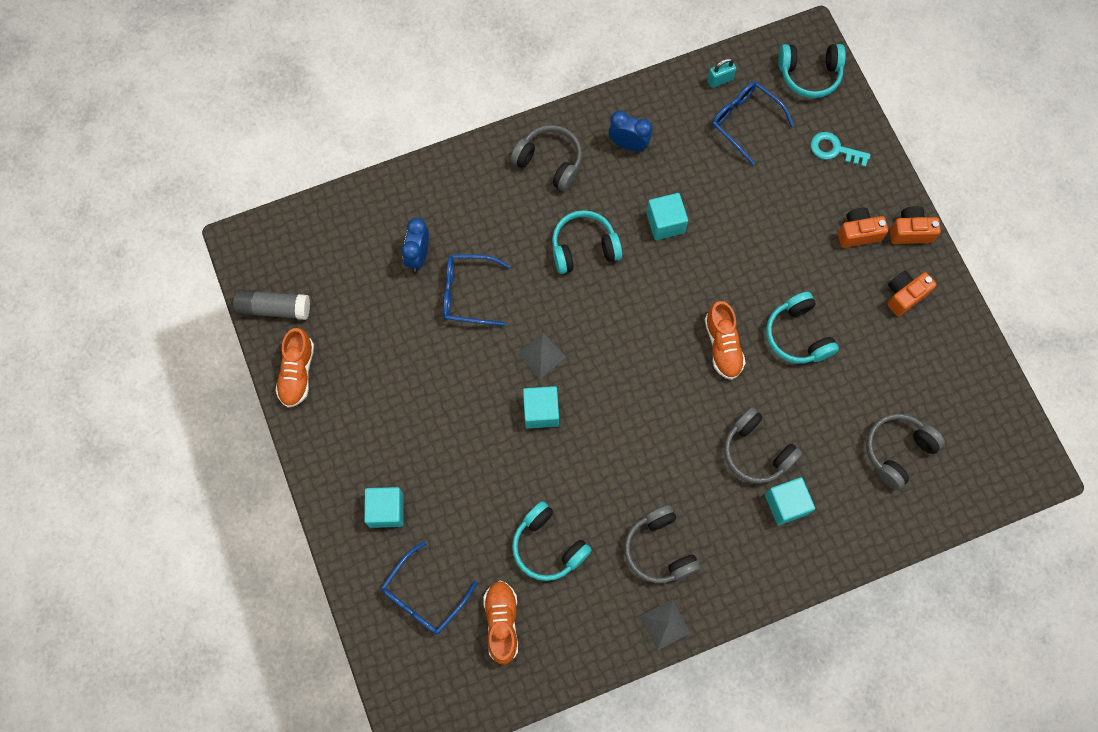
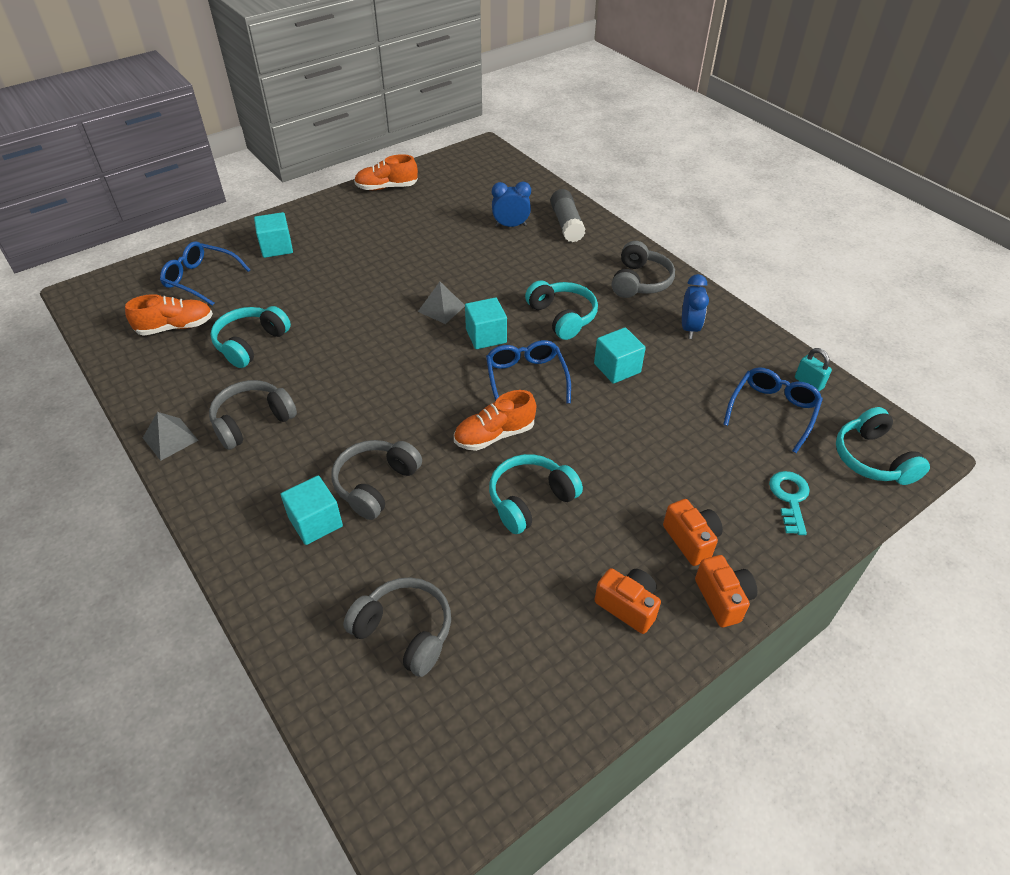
camera: 75 degrees right, 25 degrees down
(274, 308) = (437, 169): grey glue stick -> grey glue stick (566, 224)
(467, 293) = (487, 257): blue glasses -> blue glasses (526, 379)
(541, 411) = (385, 317): turquoise cube -> turquoise cube (486, 336)

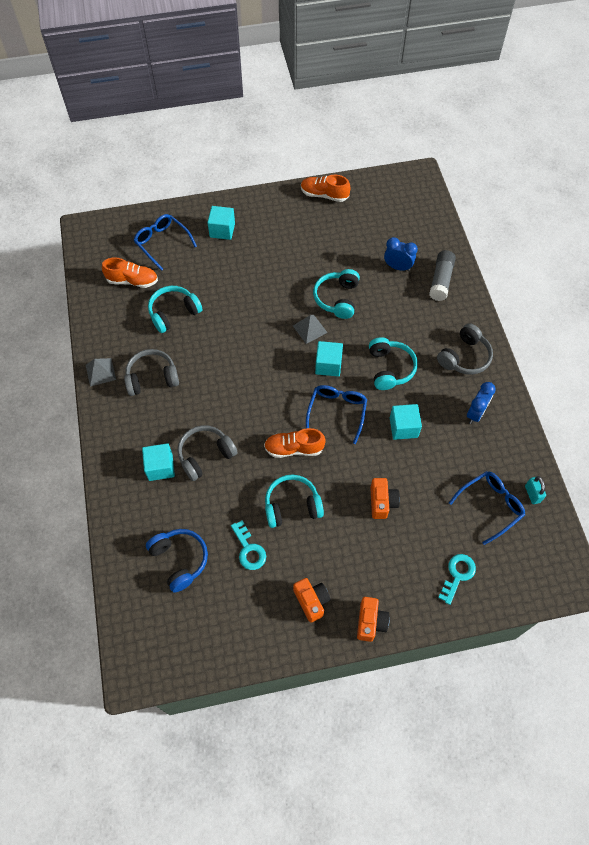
camera: 25 degrees right, 15 degrees up
(404, 631) = (179, 560): grey headphones -> blue headphones
(501, 576) = (249, 549): none -> turquoise key
(691, 540) = (375, 576): orange camera -> orange camera (382, 502)
(872, 459) = (535, 571): turquoise headphones -> turquoise headphones (337, 298)

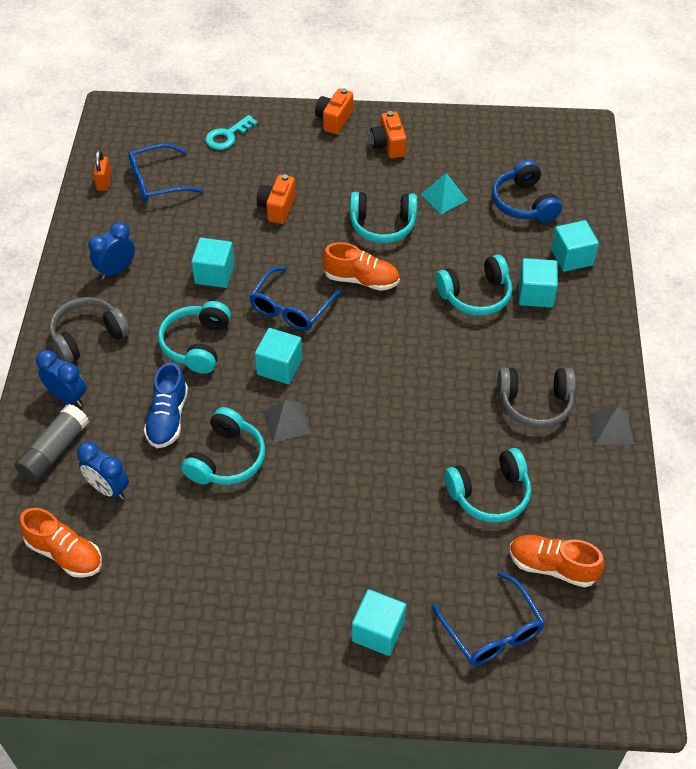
camera: 165 degrees left, 10 degrees down
(135, 510) = (572, 257): none -> turquoise cube
(205, 455) = (475, 295): grey headphones -> turquoise headphones
(249, 549) = (444, 197): turquoise key -> turquoise pyramid
(324, 195) = (166, 663): orange shoe -> orange shoe (65, 553)
(384, 315) = (168, 418): none -> blue shoe
(453, 314) = (67, 397): none -> blue clock
(532, 494) = (104, 182): turquoise padlock -> orange padlock

